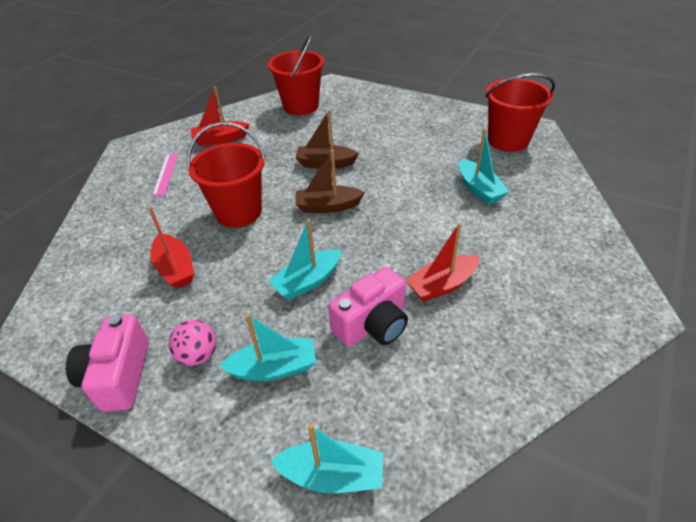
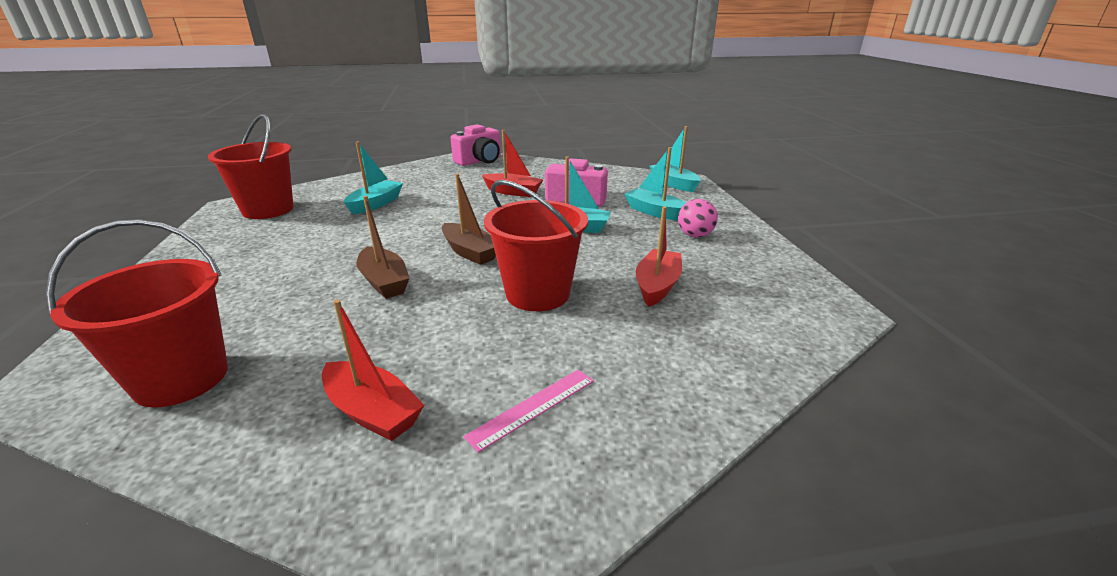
camera: 130 degrees left, 15 degrees down
(118, 375) = (761, 252): pink camera -> pink camera (480, 161)

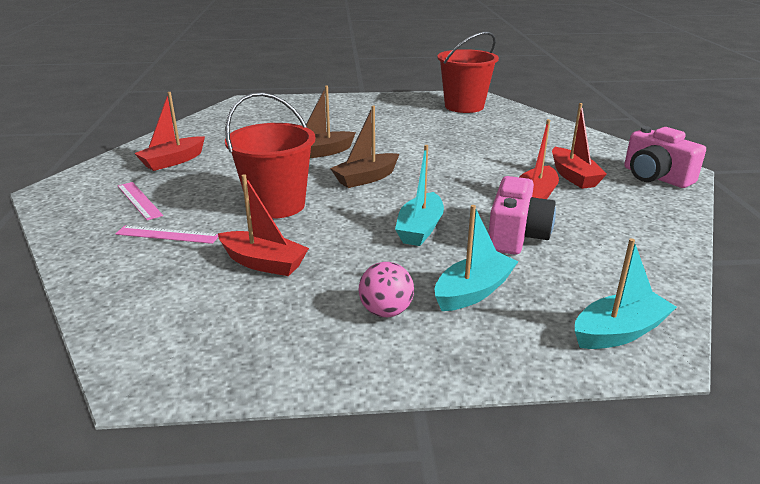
camera: 95 degrees right, 0 degrees up
(181, 379) = (235, 121): red bucket -> none
(375, 204) = (482, 137): turquoise boat -> none
(476, 180) = (573, 176): none -> red boat
(625, 354) = (167, 235): none -> pink ruler

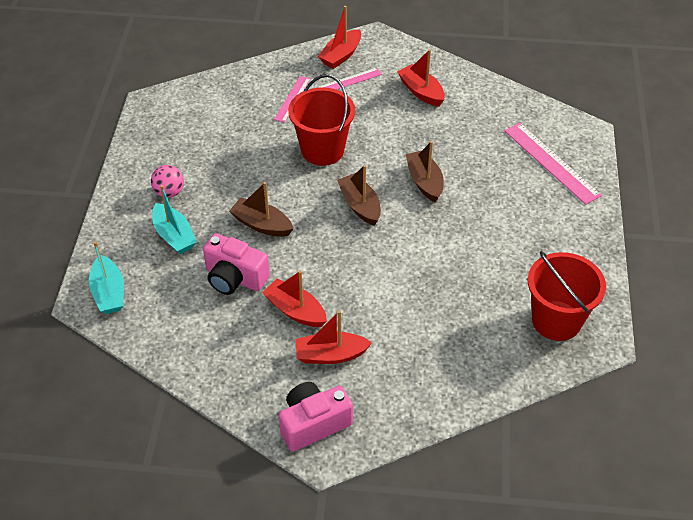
camera: 100 degrees right, 20 degrees up
(263, 263) = (241, 142): red boat -> red boat (341, 55)
(286, 110) = (551, 162): none -> pink ruler
(420, 229) = (262, 224): turquoise boat -> brown boat

